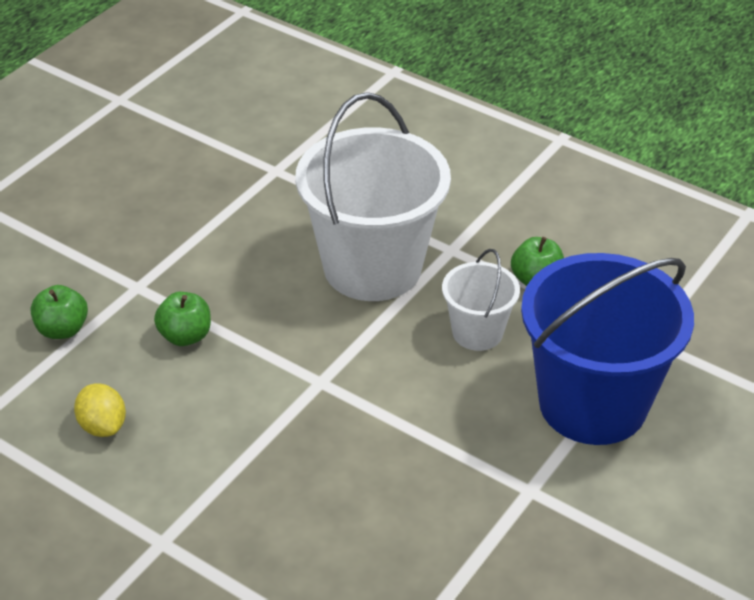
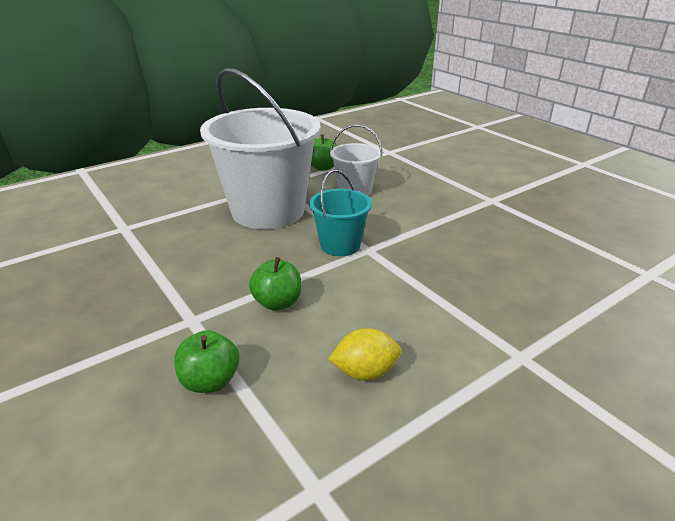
camera: 70 degrees left, 10 degrees down
(319, 354) = (340, 245): none -> turquoise bucket
(592, 404) = (430, 172): blue bucket -> none

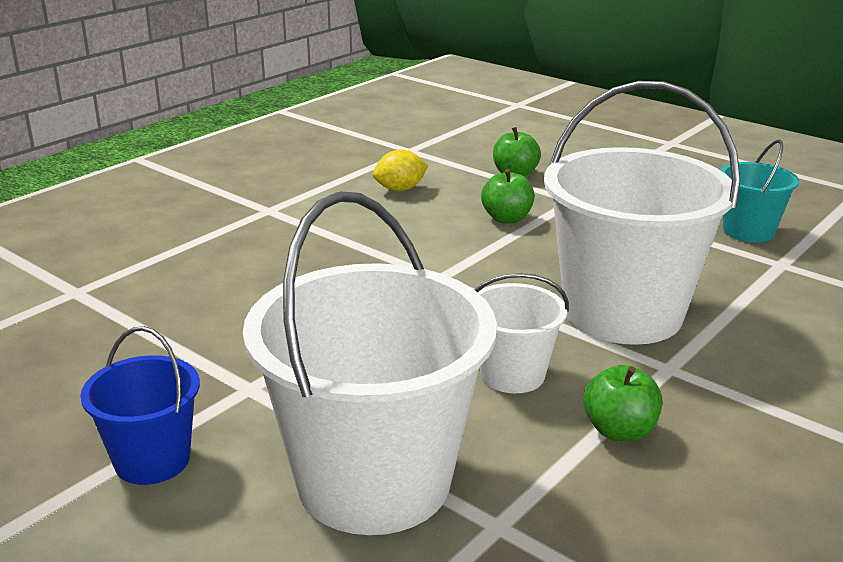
camera: 165 degrees right, 5 degrees down
(340, 245) = (479, 278): turquoise bucket -> turquoise bucket (748, 231)
(431, 165) = (374, 481): none -> white bucket
(527, 180) = (152, 460): none -> blue bucket

